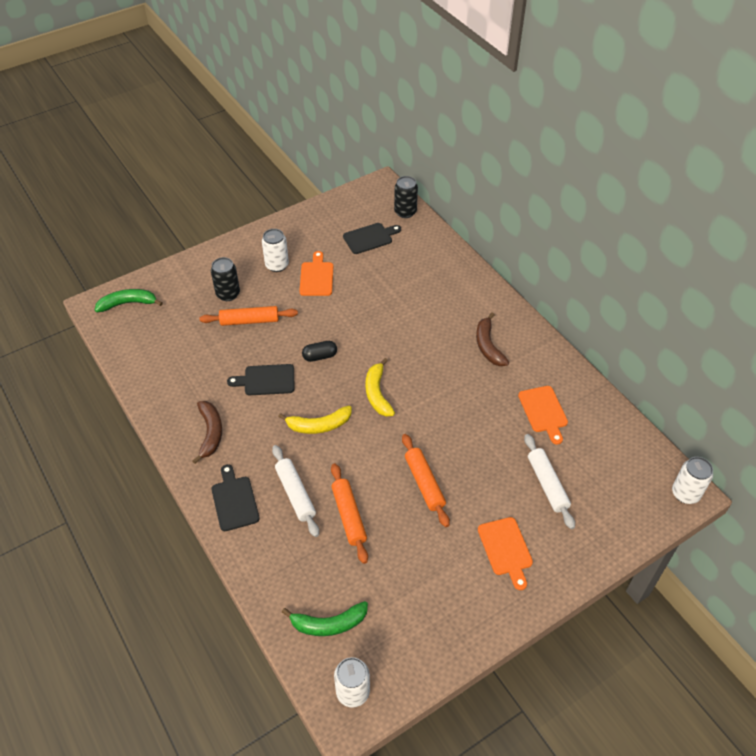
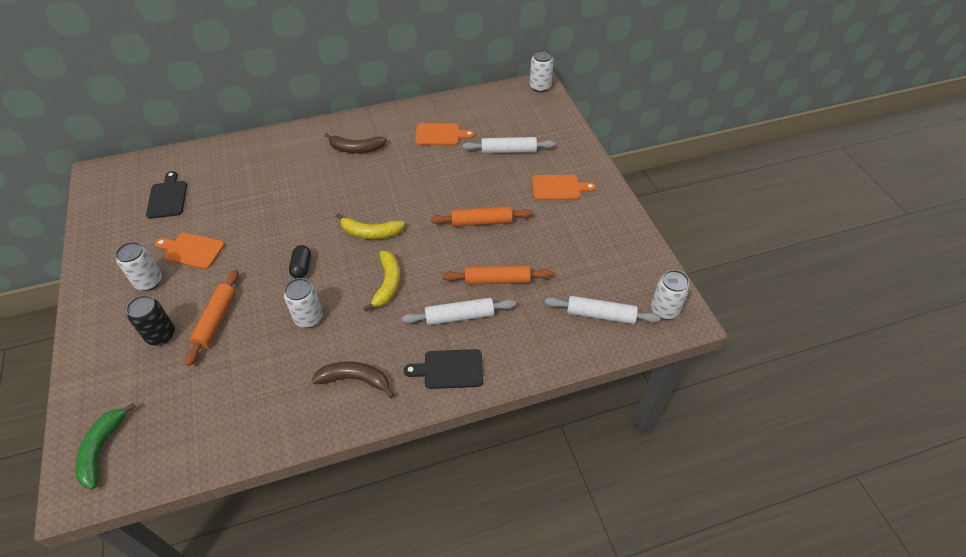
camera: 75 degrees left, 0 degrees up
(266, 380) = (308, 318): black cutting board -> white can
(328, 624) = (600, 315): green banana -> white rolling pin
(405, 212) = (152, 164): black can -> none

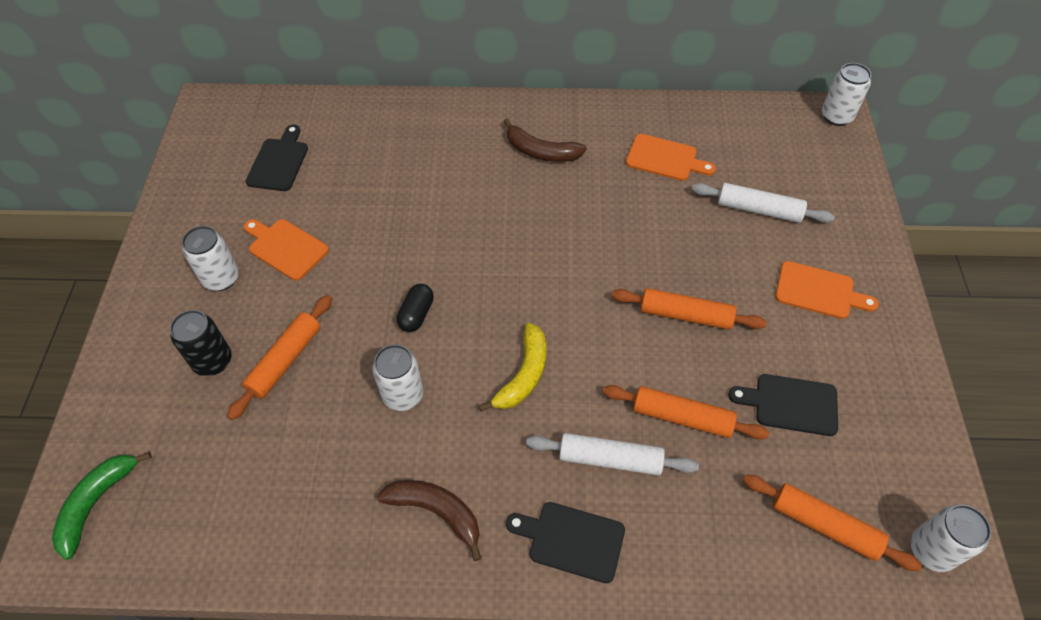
camera: 20 degrees right, 5 degrees up
(370, 233) = (523, 288): yellow banana -> none
(561, 254) = (790, 404): none -> black cutting board
(600, 315) = (824, 526): white rolling pin -> orange rolling pin

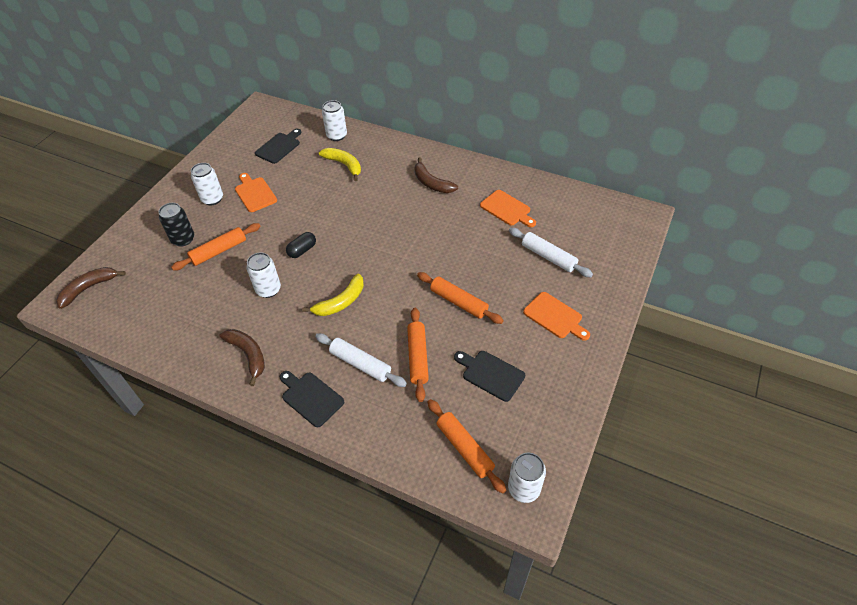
camera: 25 degrees right, 5 degrees down
(97, 503) = (89, 288): green banana -> brown banana
(398, 161) = (344, 165): none -> yellow banana
(682, 417) = (418, 357): orange rolling pin -> orange rolling pin turned 45 degrees clockwise
(836, 116) = (643, 216): white can -> white can (336, 136)

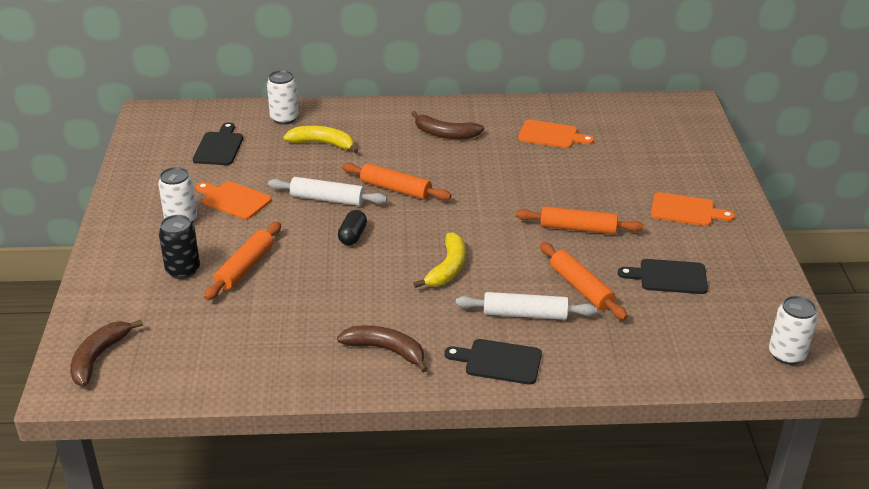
camera: 30 degrees left, 15 degrees down
(268, 289) = (348, 284): white can -> none
(464, 448) = (701, 344): orange rolling pin -> orange rolling pin (395, 189)
(548, 257) = (632, 164): white rolling pin -> white rolling pin (327, 199)

